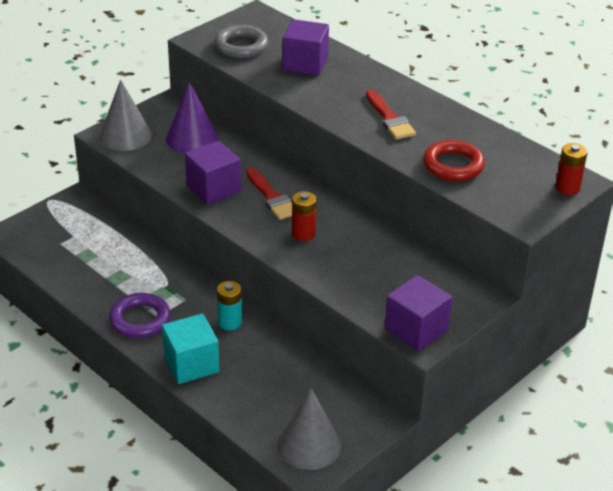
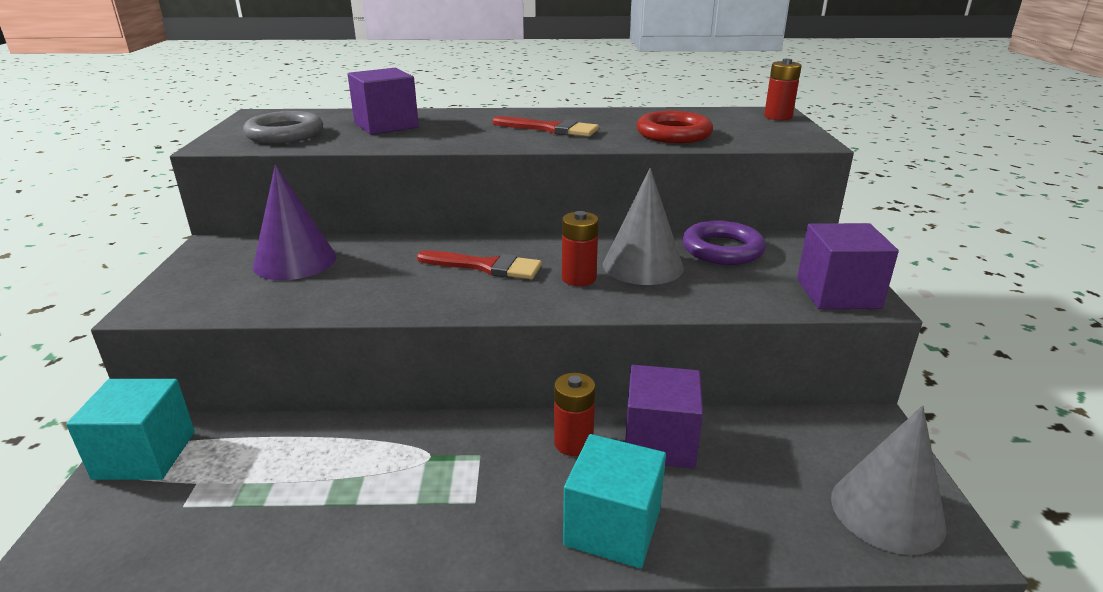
camera: 45 degrees left, 10 degrees down
(68, 210) = (145, 455): none -> turquoise cube
(125, 136) = (189, 295): grey cone -> grey cone (643, 265)
(140, 319) = (457, 523): purple ring -> purple ring (722, 249)
(213, 188) = (402, 290): purple cube -> purple cube (659, 442)
(230, 322) = (573, 443): turquoise battery -> red battery

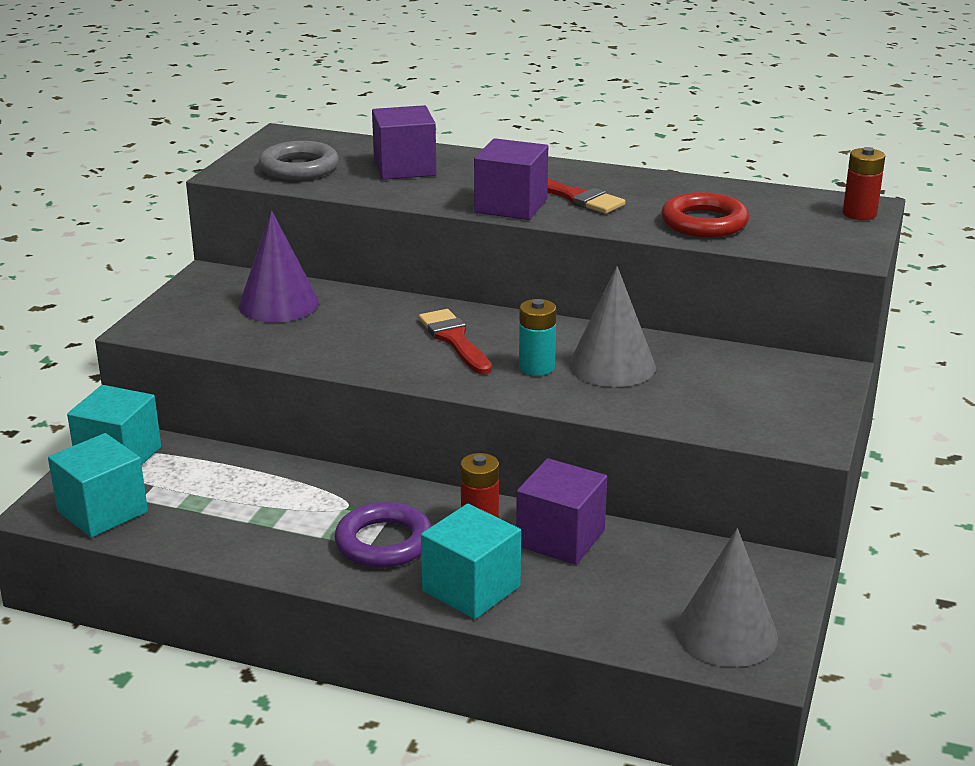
camera: 20 degrees right, 0 degrees up
(135, 535) = (102, 511): none -> turquoise cube
(486, 266) = (454, 340): red brush -> red brush turned 150 degrees counterclockwise
(579, 278) = (536, 367): red battery -> turquoise battery
(722, 249) = (714, 363): purple ring -> purple ring (384, 542)
(838, 293) = (789, 428): purple cube -> purple cube (511, 206)

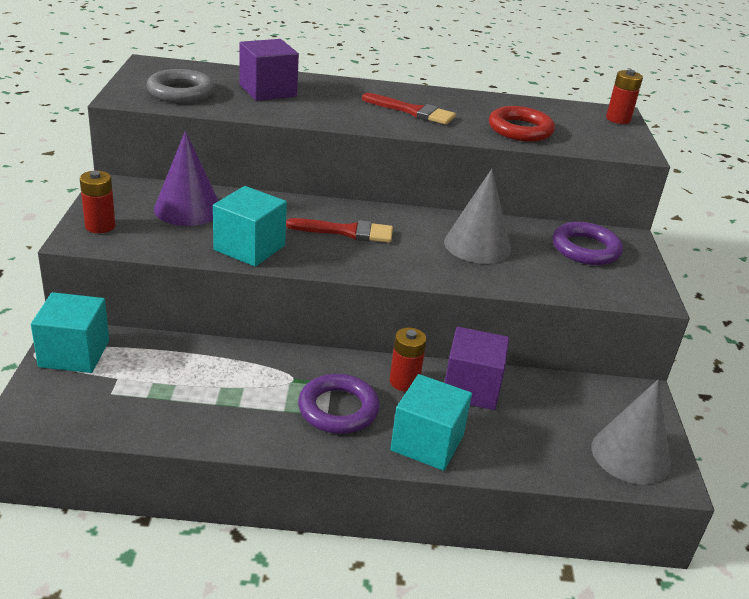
camera: 20 degrees left, 5 degrees up
(102, 511) = (81, 409): turquoise cube -> turquoise cube (249, 248)
(172, 317) = (100, 226): none -> red battery
(454, 340) = (347, 232): red brush -> red brush turned 135 degrees clockwise
(511, 206) = (371, 120): purple cube -> none
(536, 367) = (423, 251): turquoise battery -> none
(759, 379) = (585, 249): none -> purple ring

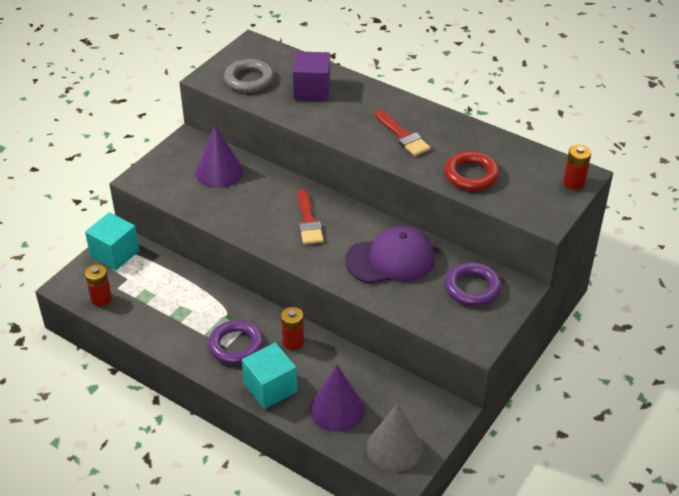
camera: 35 degrees right, 10 degrees up
(100, 226) = (156, 172): red battery -> red battery (101, 299)
(249, 248) = (233, 216): turquoise cube -> none
(347, 232) = (308, 221): red brush -> red brush turned 45 degrees clockwise
(471, 388) = (333, 362): purple cube -> none
(477, 245) = (391, 260): grey cone -> purple cap
(526, 437) = (337, 409): none -> purple cone

